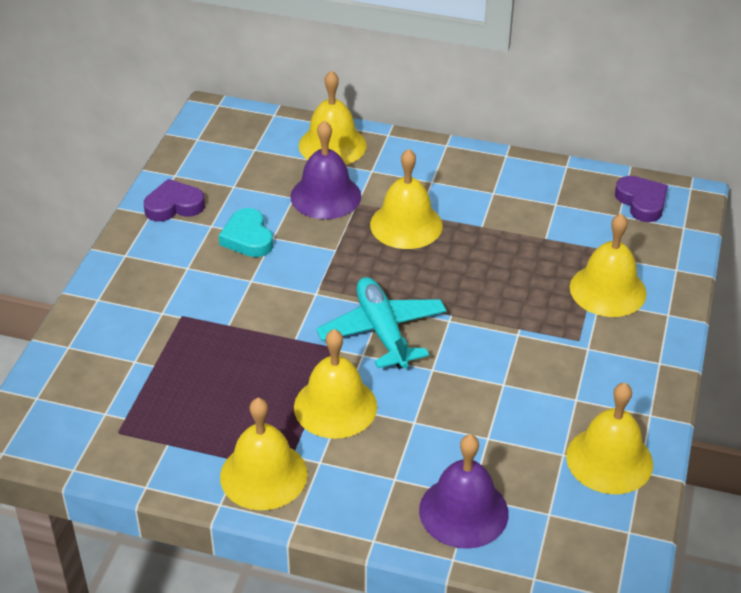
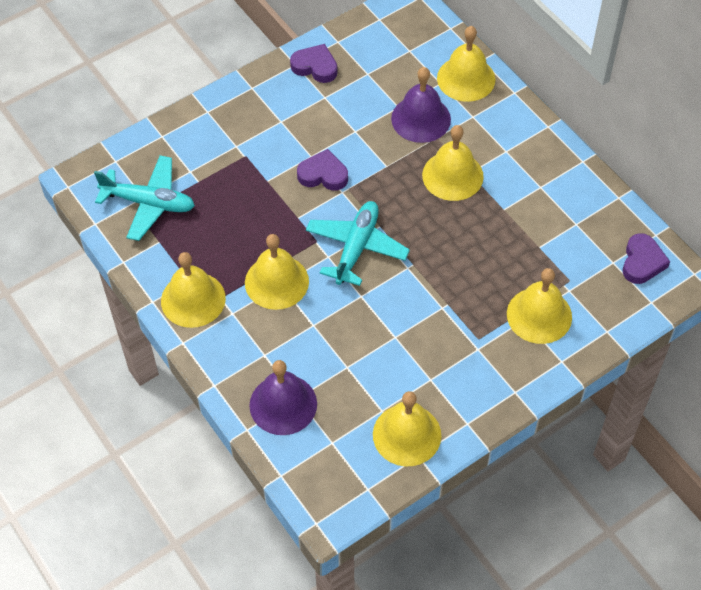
camera: 40 degrees right, 15 degrees up
(118, 415) = (149, 203): none -> turquoise plane
(247, 238) = (338, 121): turquoise heart -> none
(281, 289) = (323, 174): none -> purple heart

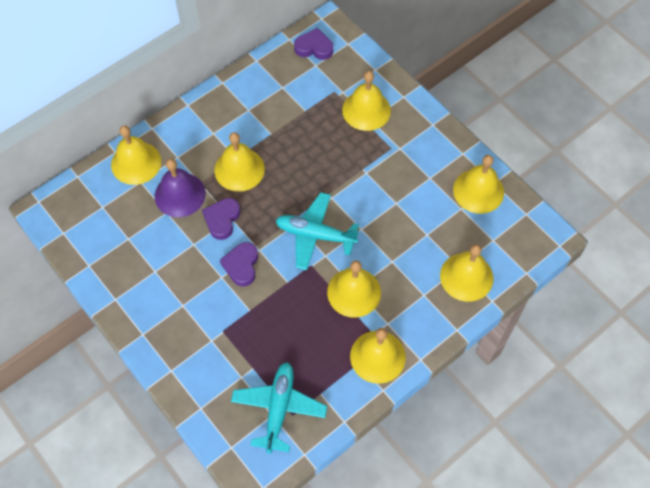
camera: 95 degrees left, 5 degrees up
(283, 404) = (466, 277): purple bell -> yellow bell
(315, 67) = (118, 282): purple heart -> purple heart (222, 219)

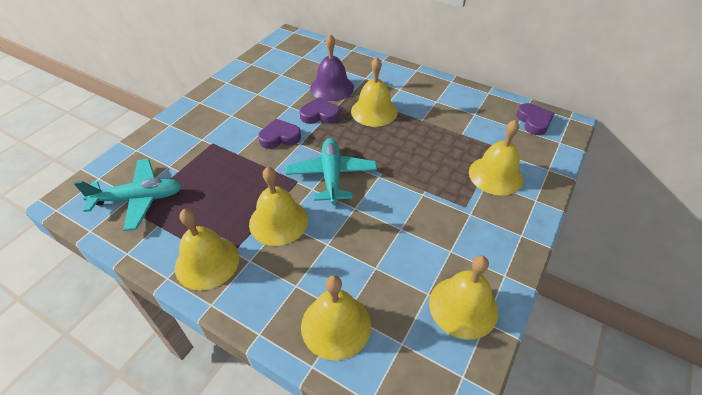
camera: 70 degrees right, 15 degrees down
(136, 163) = (348, 61): yellow bell -> none

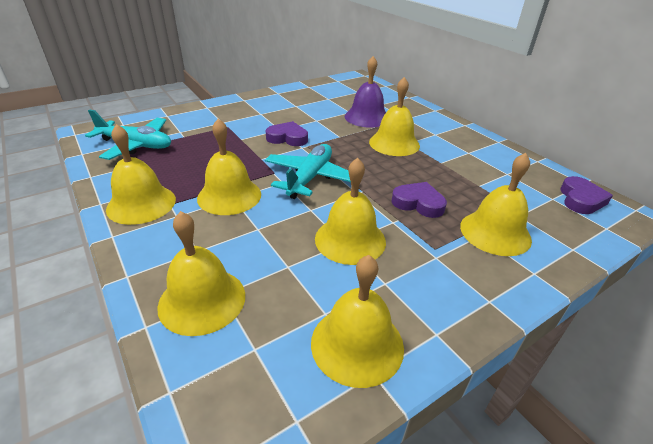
camera: 25 degrees right, 10 degrees down
(320, 115) = (338, 132): purple heart -> purple heart (418, 203)
(403, 224) = (350, 239): none -> yellow bell

